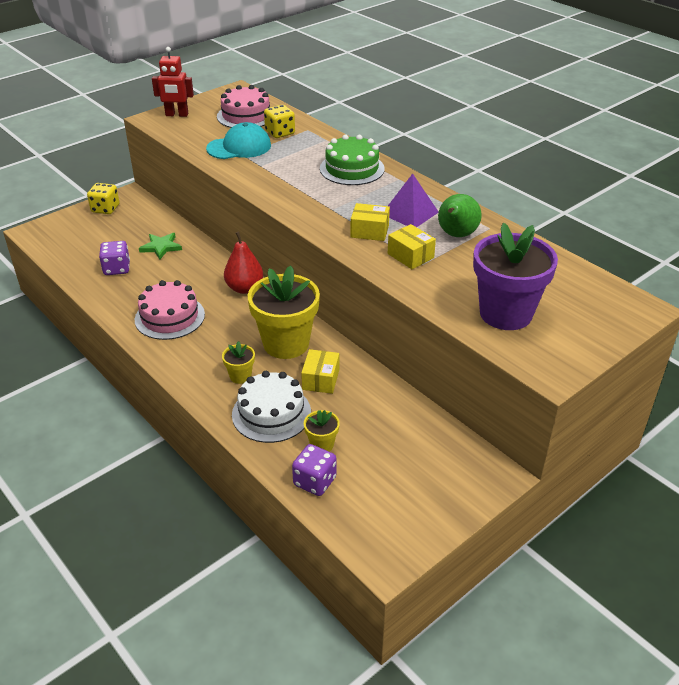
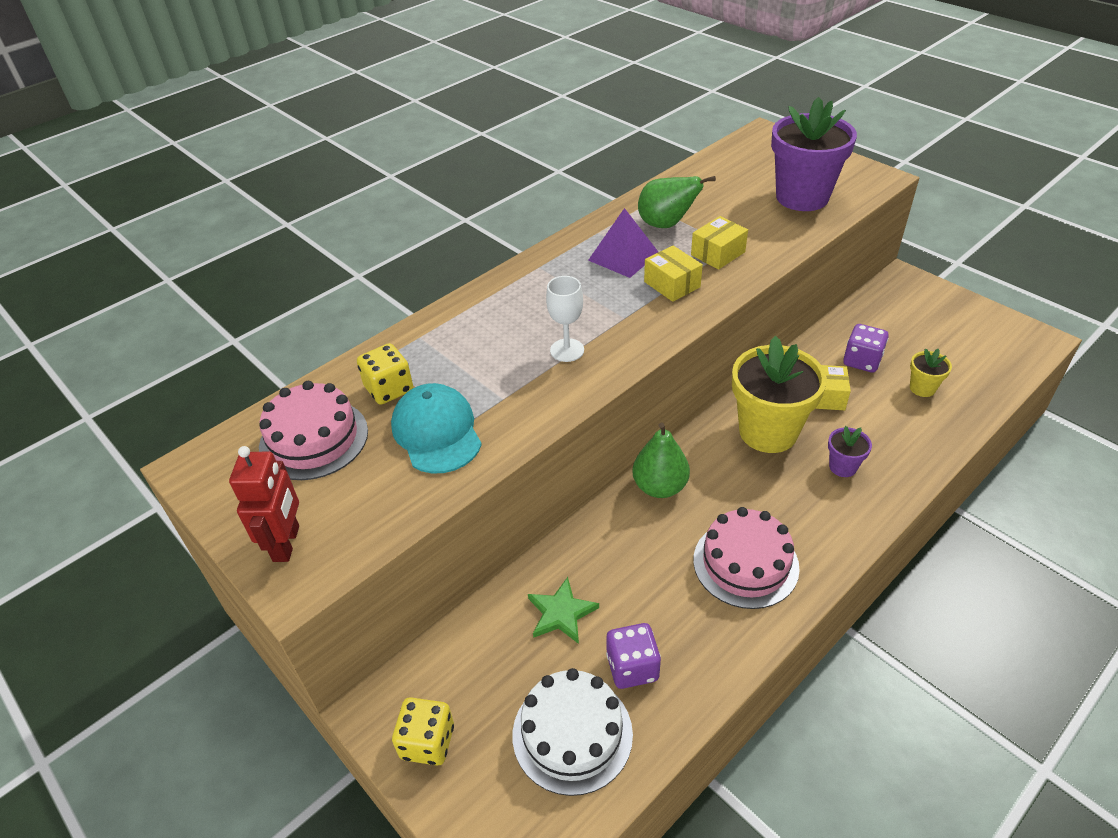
camera: 90 degrees left, 5 degrees up
(240, 376) = (842, 467): yellow flower pot -> purple flower pot
(244, 288) = (659, 487): red pear -> green pear
(271, 413) = (894, 432): white cake -> white cake (572, 734)
(301, 187) = (567, 350): none -> white goblet
(315, 481) = (974, 389): purple dice -> purple dice (861, 361)
(352, 169) = (512, 307): green cake -> none
(369, 231) = (672, 284): yellow box -> yellow box turned 45 degrees counterclockwise

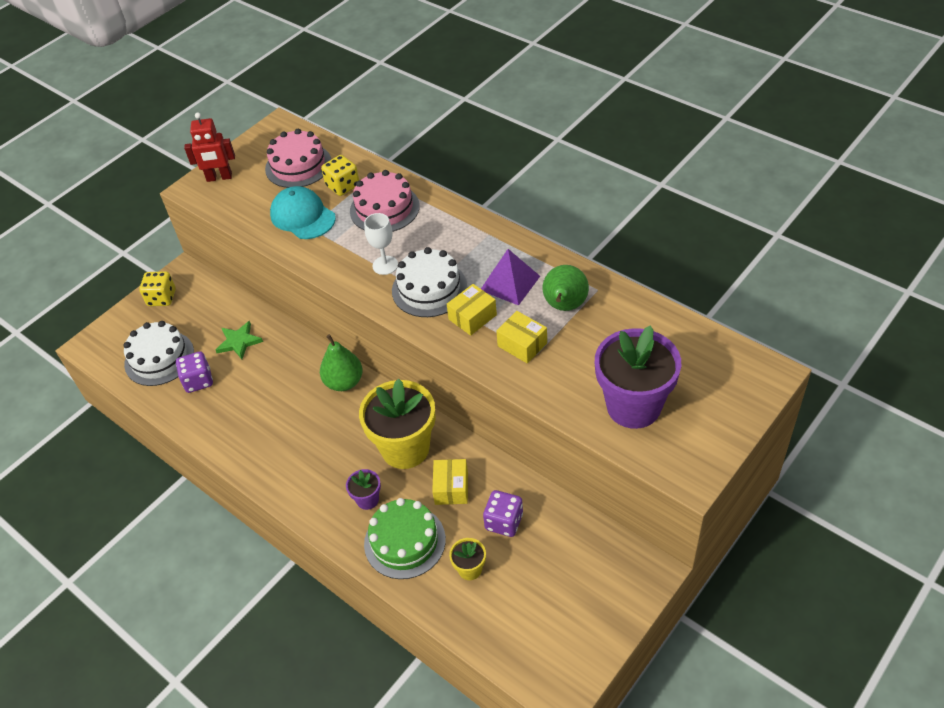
camera: 85 degrees right, 5 degrees up
(436, 432) = (302, 216): turquoise cap -> turquoise cap turned 105 degrees counterclockwise
(618, 314) = (429, 288): none -> white cake
(745, 563) = (273, 436): pink cake -> pink cake (384, 208)
(896, 436) = (404, 541): none -> green cake

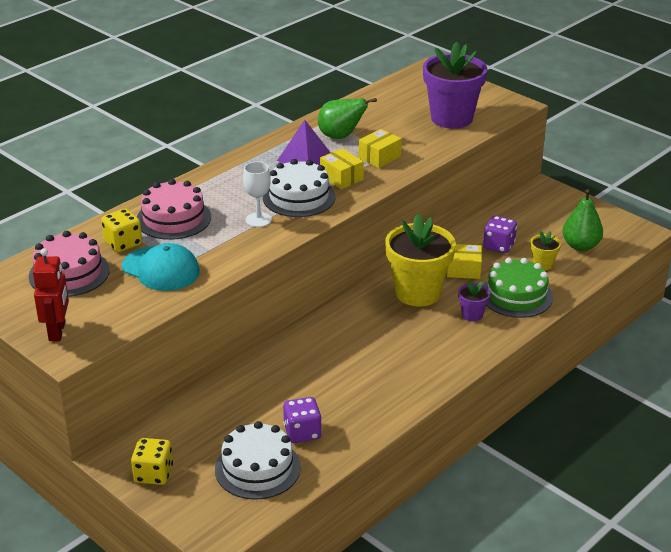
camera: 90 degrees left, 15 degrees down
(239, 342) = (251, 403): green star -> none
(302, 216) = (161, 269): turquoise cap -> turquoise cap turned 105 degrees counterclockwise
(344, 382) = (330, 328): green pear -> green pear (580, 246)

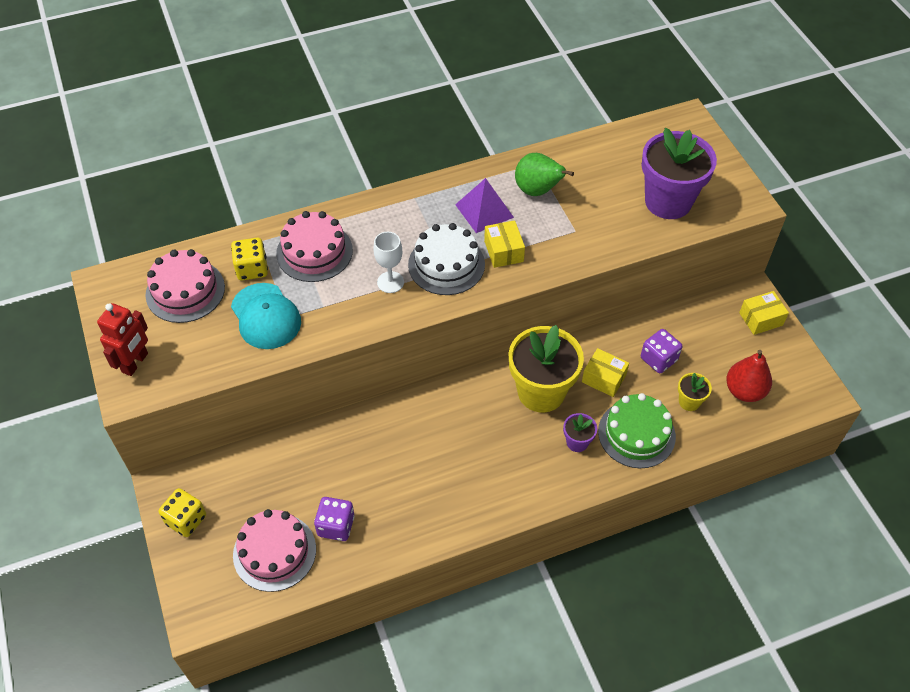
camera: 25 degrees right, 20 degrees up
(257, 468) = (274, 552): white cake -> pink cake
(379, 157) = (559, 234): yellow box -> yellow box (761, 319)
(580, 246) = (744, 391): green pear -> red pear

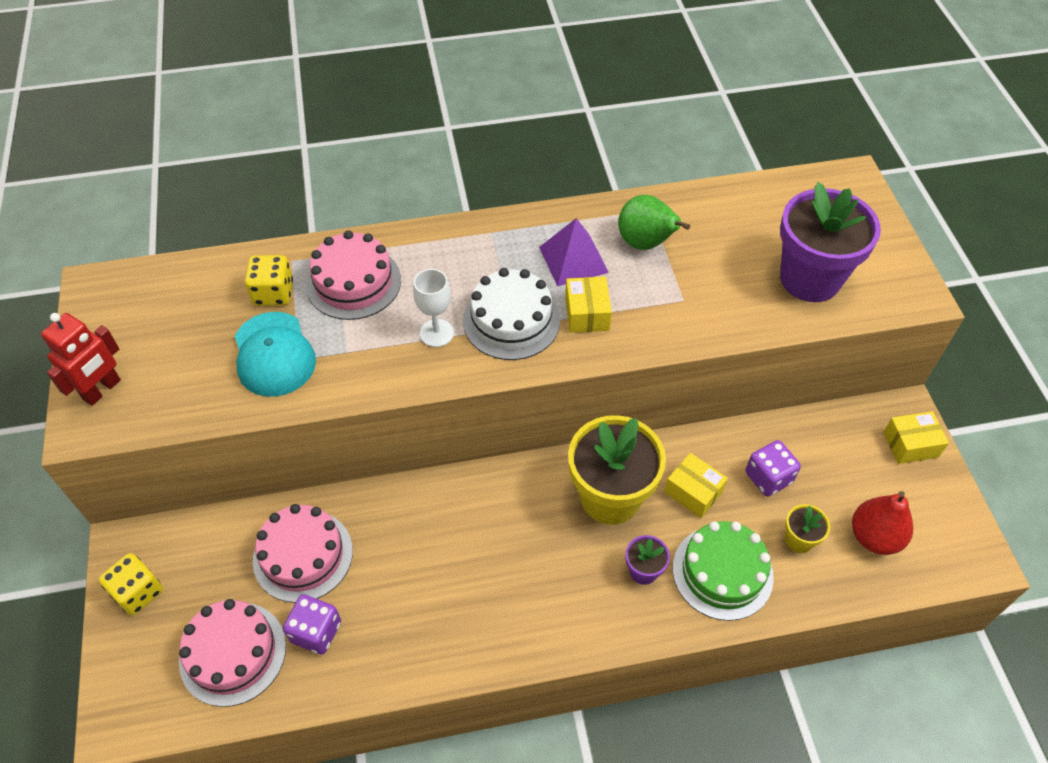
camera: 10 degrees right, 0 degrees up
(185, 291) = (187, 309): pink cake -> pink cake (303, 555)

